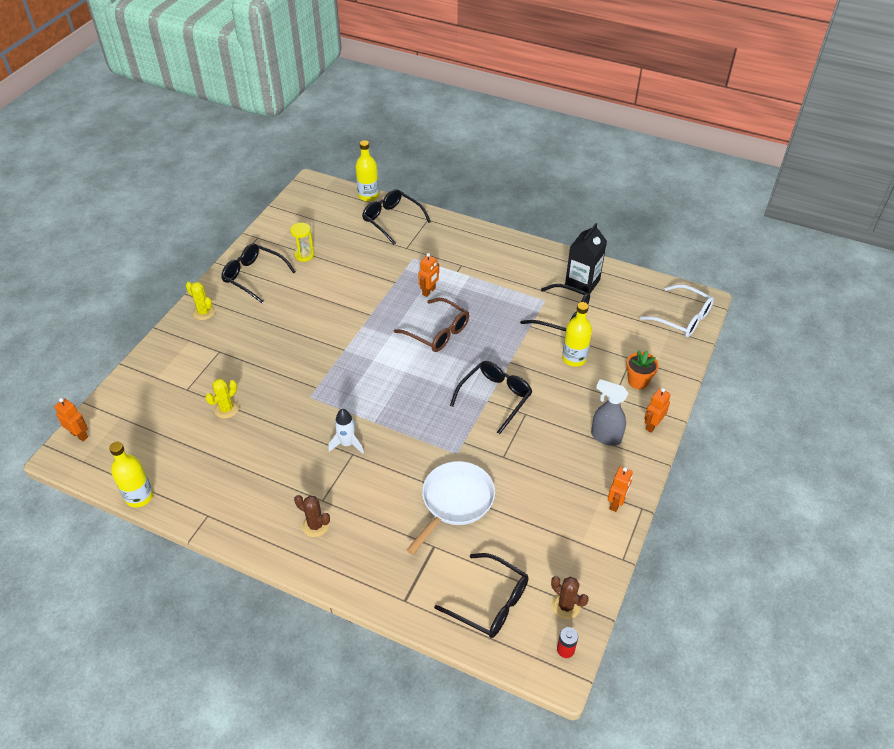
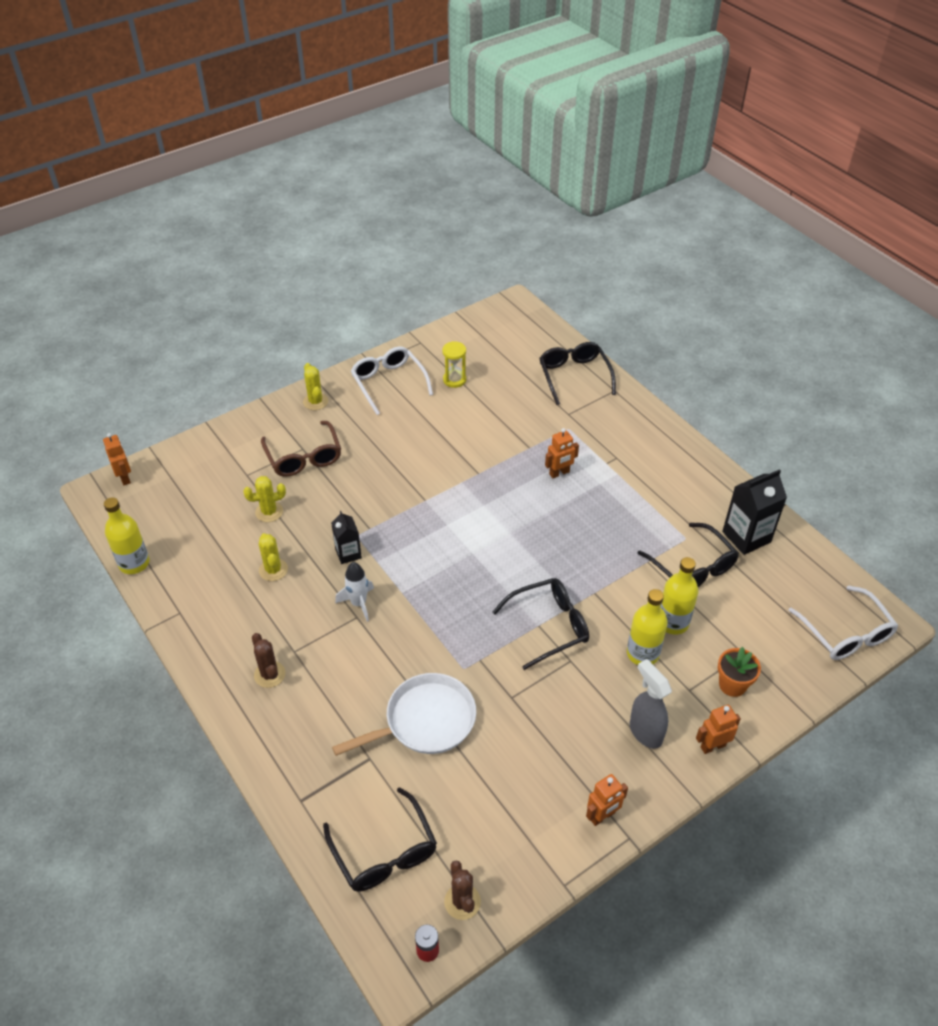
camera: 30 degrees right, 0 degrees up
(254, 276) = (388, 383): black glasses -> white glasses
(262, 450) = (273, 570): none -> yellow cactus
(313, 412) = (348, 553): none -> black carton
(368, 196) = (567, 339): yellow bottle -> yellow bottle (642, 653)
(438, 332) = (537, 523): brown glasses -> brown glasses (304, 457)

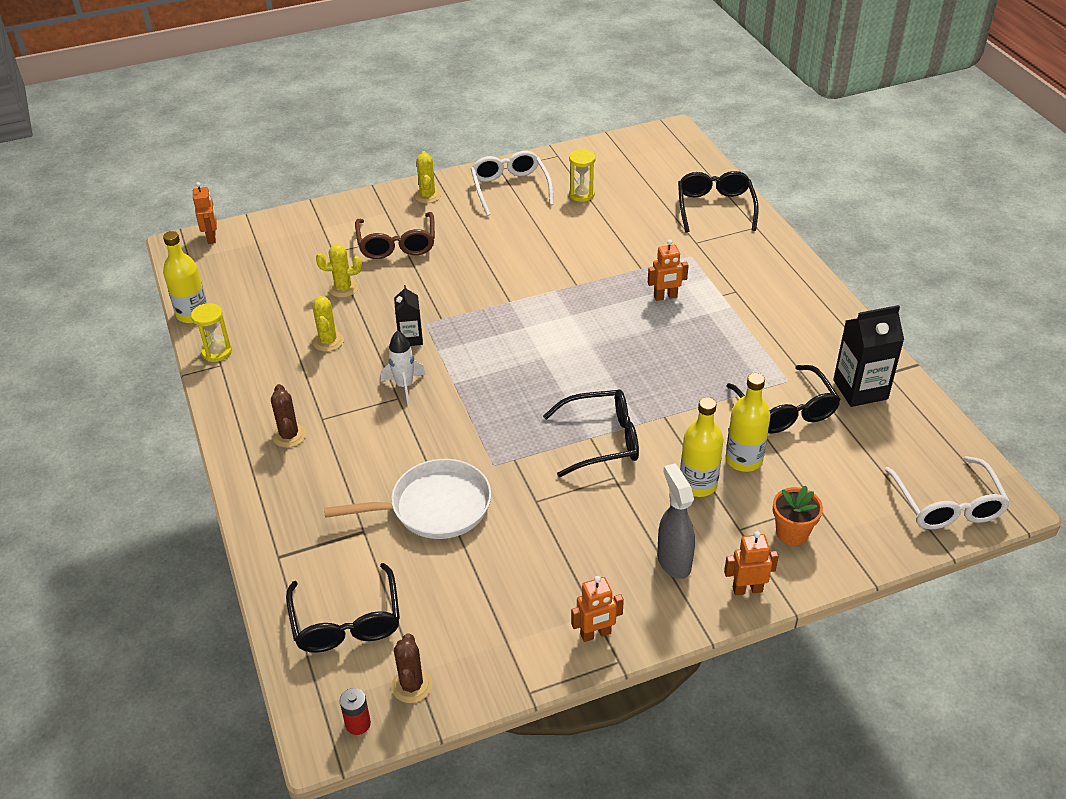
camera: 15 degrees right, 5 degrees down
(171, 600) = (217, 352): none -> yellow hourglass

